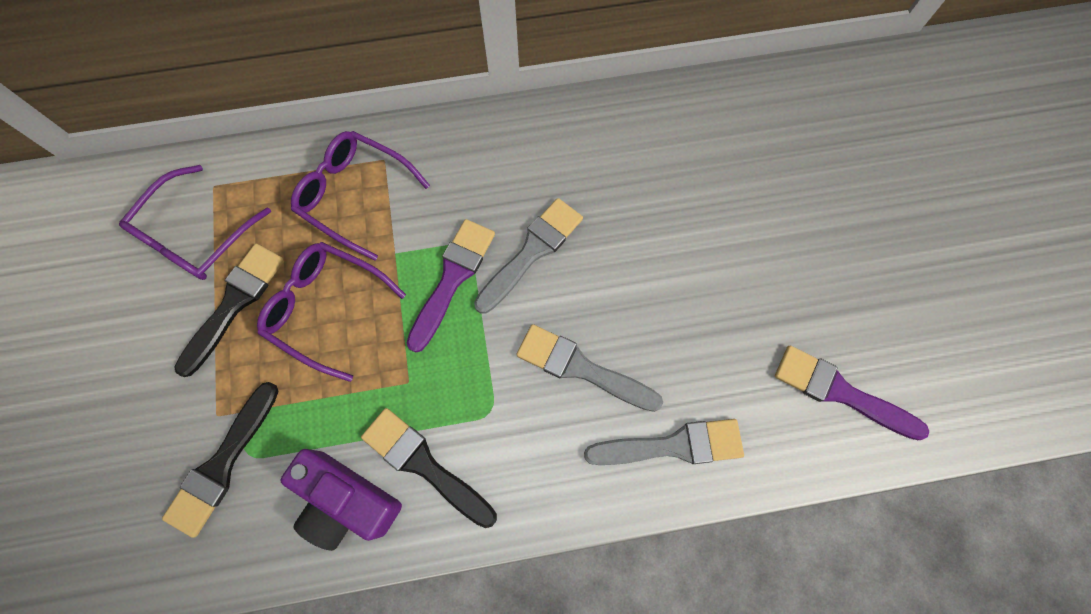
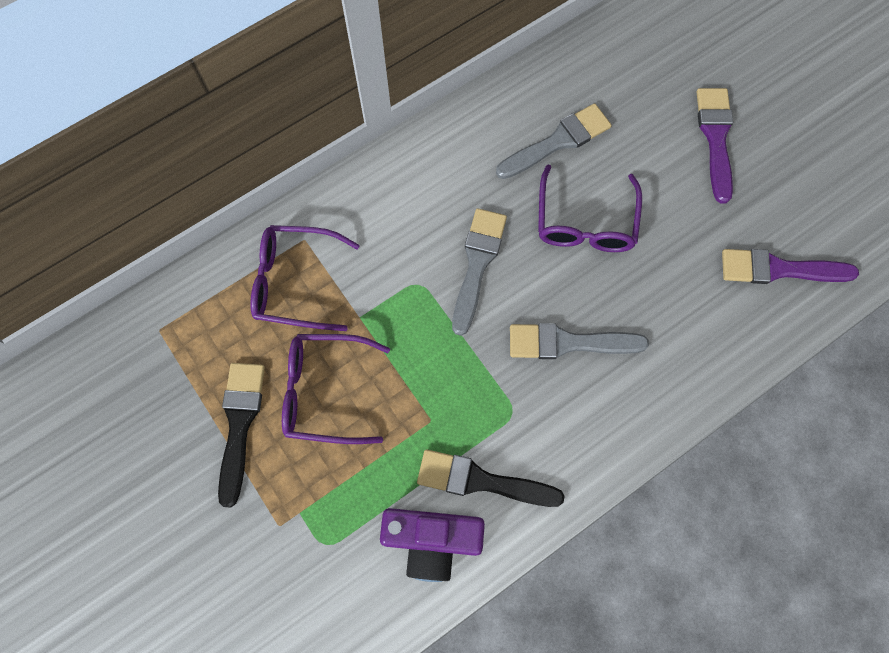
camera: 25 degrees left, 0 degrees up
(196, 235) = (168, 380): purple glasses -> purple glasses (585, 221)
(222, 464) = (308, 563): black brush -> none
(452, 278) = (421, 316): purple brush -> purple brush (715, 138)
(672, 445) = (672, 371): grey brush -> grey brush (558, 141)

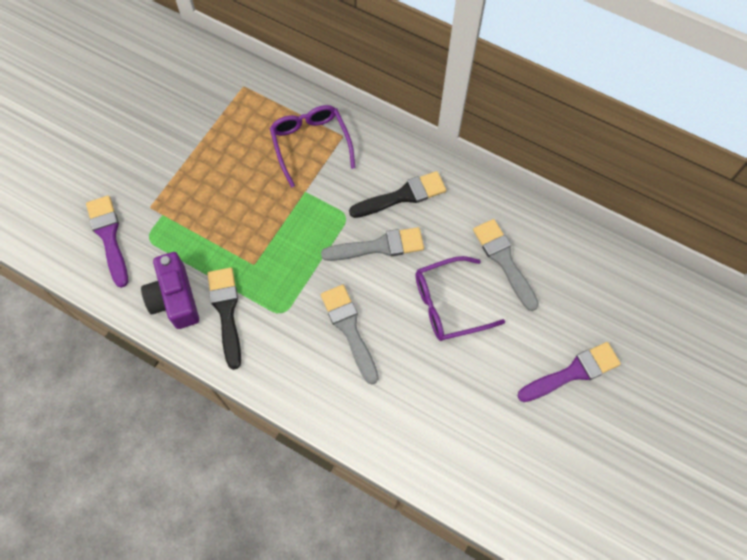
camera: 65 degrees right, 5 degrees down
(240, 424) = (204, 157): black brush -> black brush (402, 196)
(326, 391) = (245, 194): purple glasses -> none
(558, 141) = (504, 260): grey brush -> grey brush turned 150 degrees counterclockwise
(779, 269) = (484, 460): purple brush -> purple brush (109, 236)

